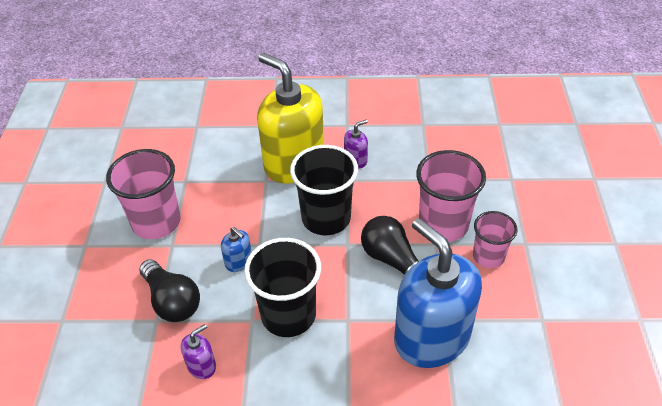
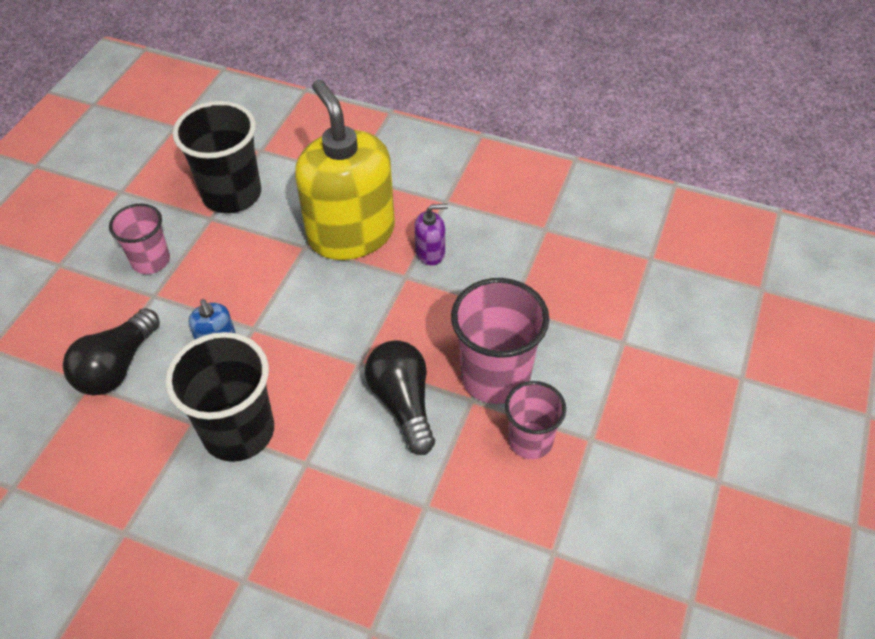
camera: 20 degrees right, 5 degrees up
(156, 222) = (151, 261): pink cup -> pink cup, size x0.61
(172, 301) = (117, 367): black light bulb -> black light bulb turned 45 degrees clockwise
(201, 366) = (107, 459): purple soap dispenser -> none
(326, 218) = (351, 320): black cup -> black cup (232, 194)
(431, 337) = (396, 524): blue soap dispenser -> none

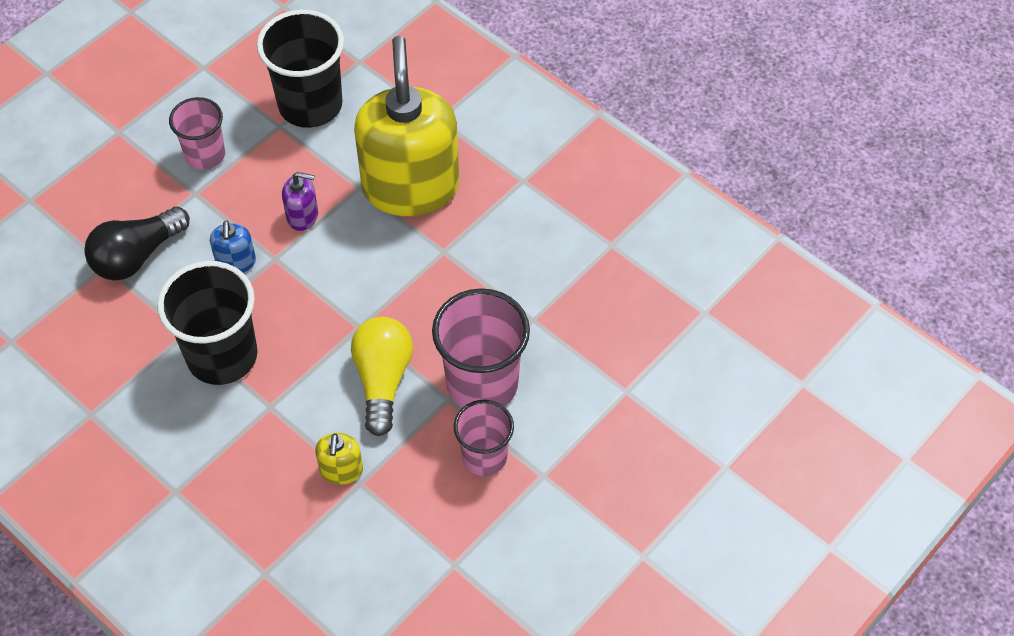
camera: 20 degrees right, 5 degrees up
(402, 500) = (341, 470): none -> yellow soap dispenser
(403, 403) = (382, 380): black light bulb -> yellow light bulb
(430, 252) = (480, 233): purple soap dispenser -> purple soap dispenser (302, 216)

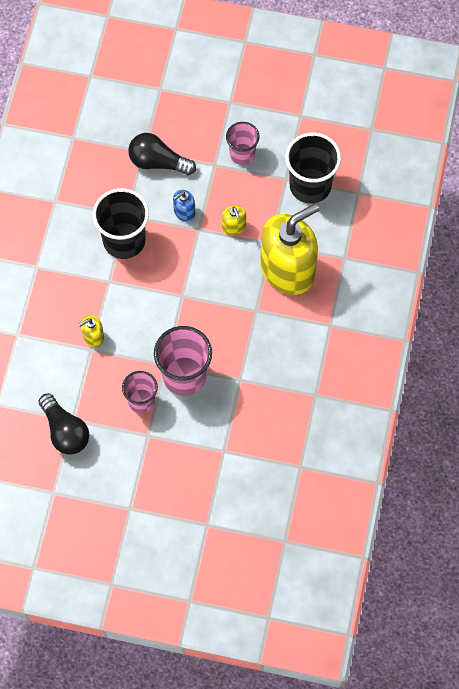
camera: 60 degrees right, 10 degrees up
(302, 216) = (234, 226): purple soap dispenser -> yellow soap dispenser
(382, 380) = (157, 326): yellow light bulb -> none
(466, 584) = (65, 431): none -> black light bulb

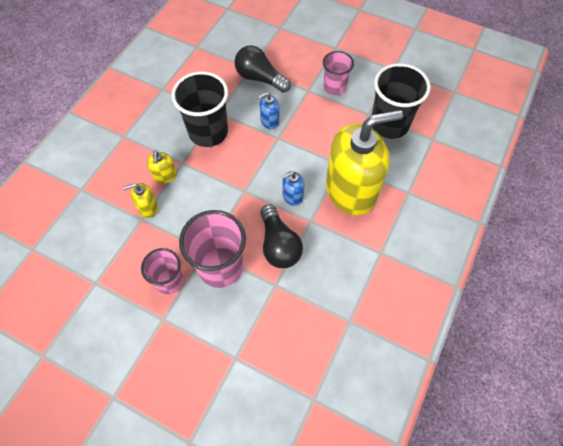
camera: 15 degrees right, 5 degrees down
(65, 431) = (83, 293): black light bulb -> black light bulb (279, 245)
(231, 289) = (292, 196): none -> blue soap dispenser
(234, 226) = (310, 142): yellow soap dispenser -> yellow soap dispenser (165, 176)

